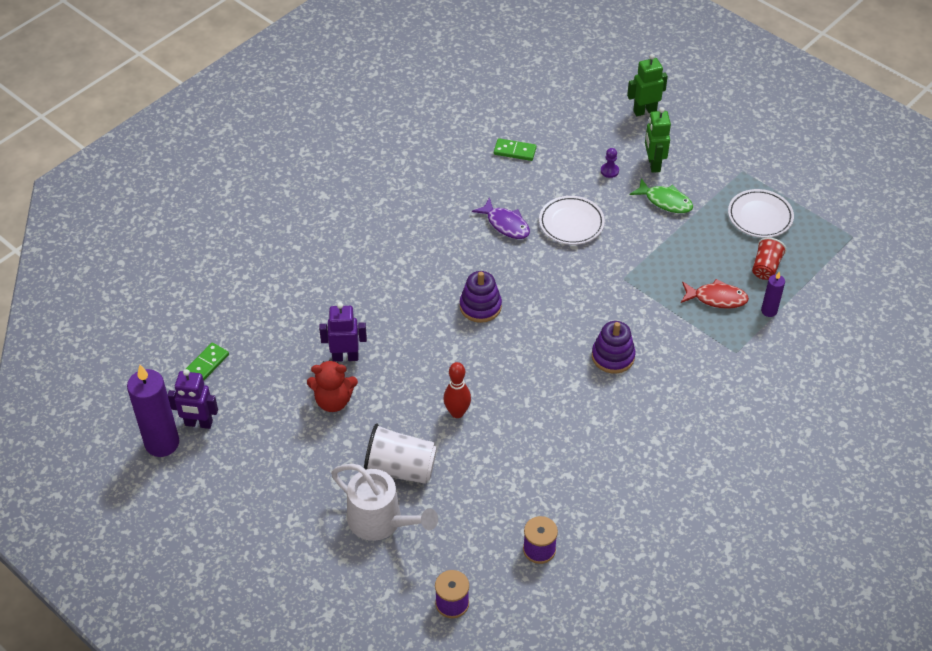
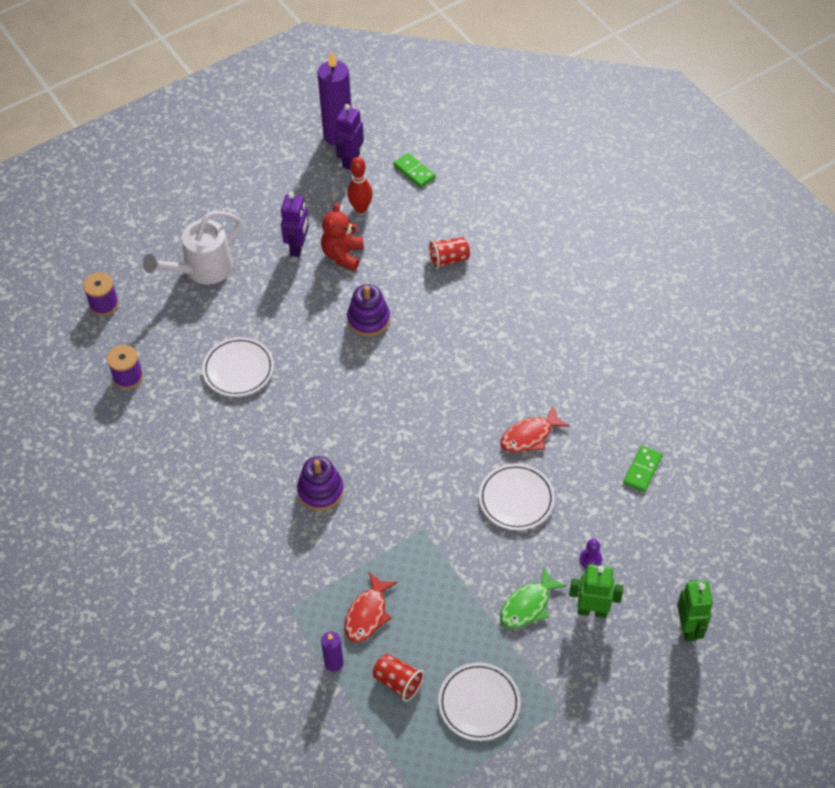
camera: 105 degrees right, 5 degrees up
(320, 314) = (448, 259): none -> red cup
(345, 357) = (391, 271): purple robot -> purple robot (298, 247)
(400, 469) = (251, 291): white cup -> none
(457, 412) = (297, 345): red bowling pin -> red bowling pin (360, 208)
(480, 306) = (421, 389): purple stacking toy -> purple stacking toy (368, 319)
(501, 454) = (238, 369): none -> white plate
(505, 224) = (529, 436): purple fish -> red fish

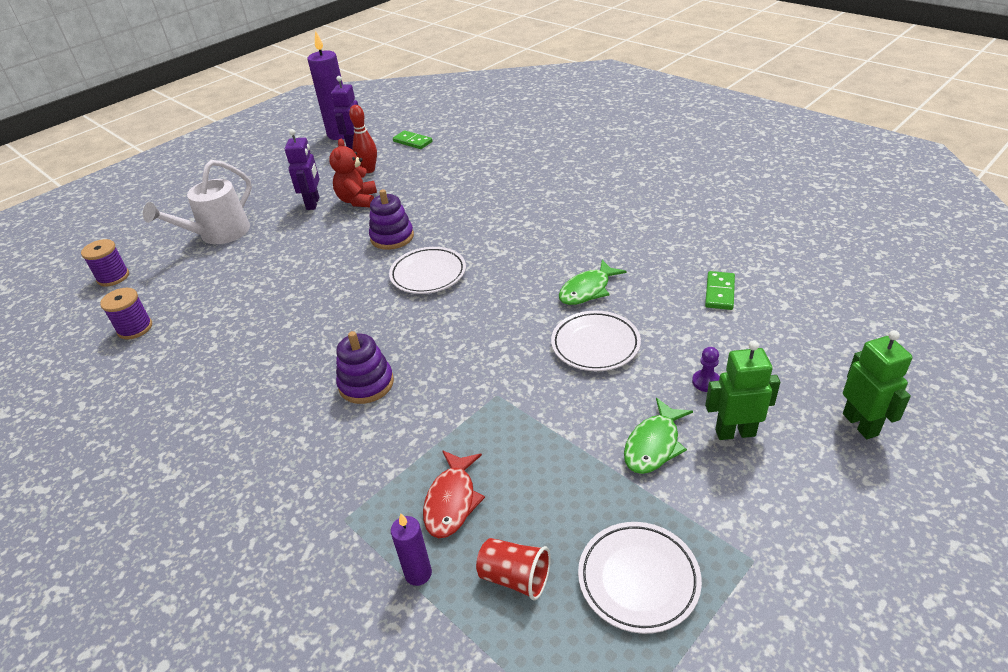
camera: 10 degrees left, 15 degrees down
(238, 369) = (260, 299): white plate -> white plate (428, 274)
(448, 259) = (459, 185): red cup -> none
(529, 436) = (587, 290): red fish -> green fish

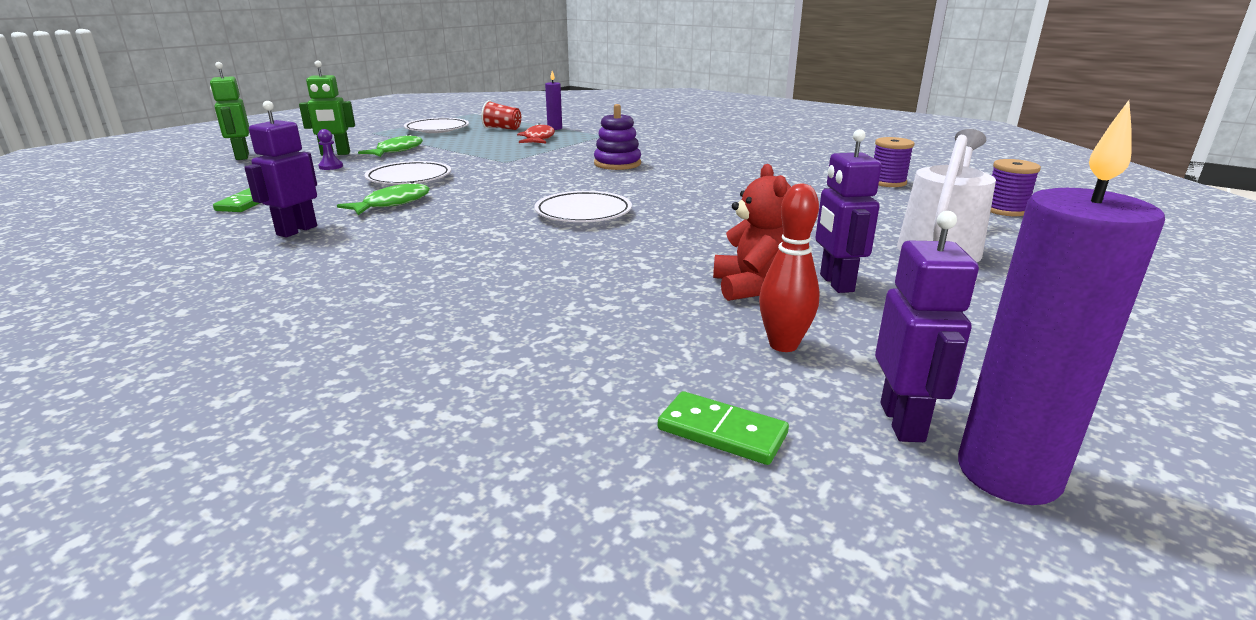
camera: 170 degrees right, 15 degrees down
(392, 237) = (651, 242): purple stacking toy -> none
(639, 250) = (296, 230): none -> purple robot

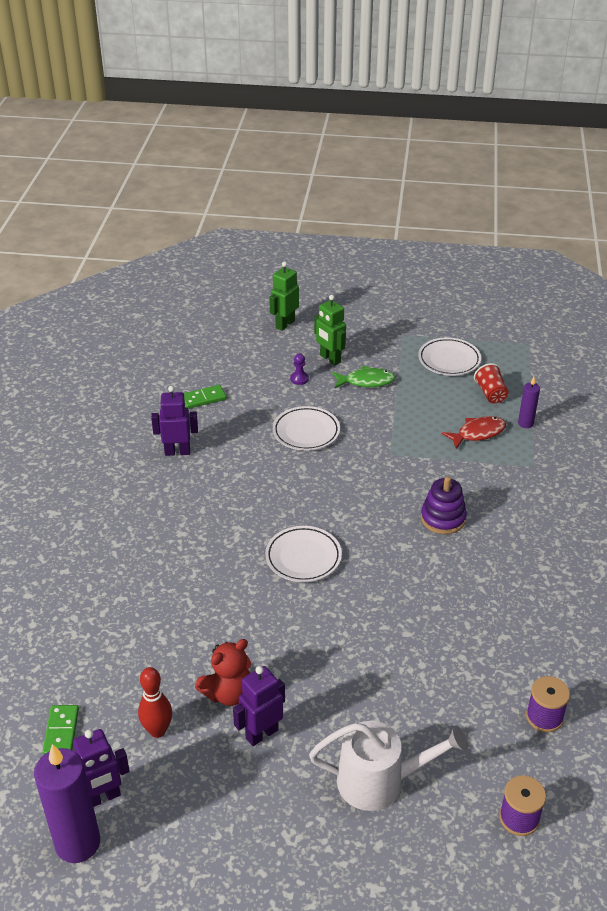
camera: 60 degrees right, 15 degrees up
(392, 204) = (250, 458): green fish -> none

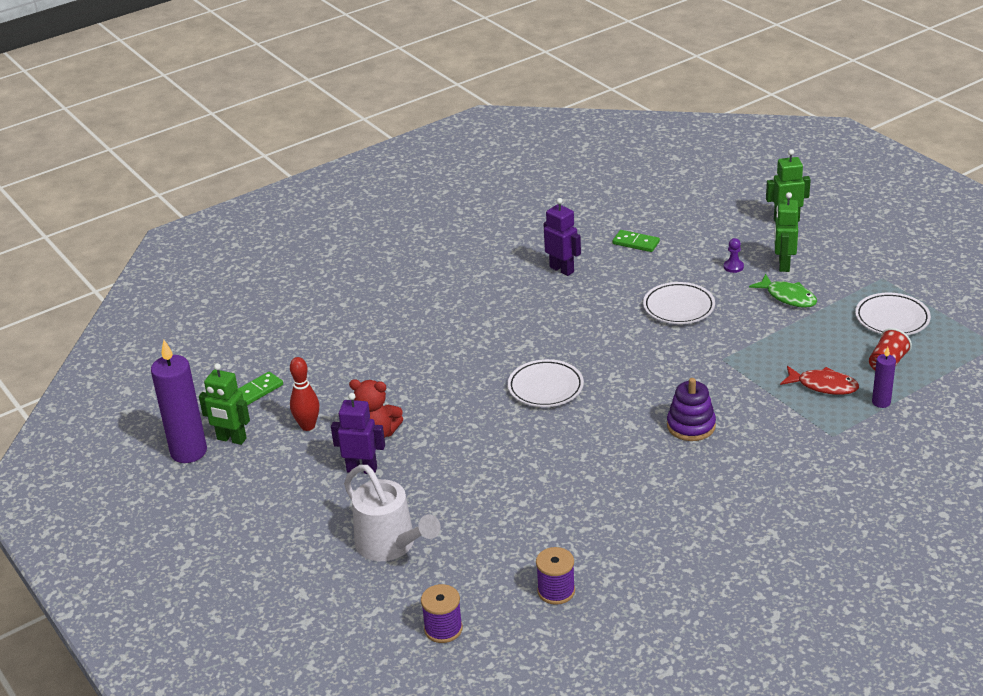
camera: 50 degrees right, 5 degrees down
(103, 797) = (231, 439): purple robot -> green robot

